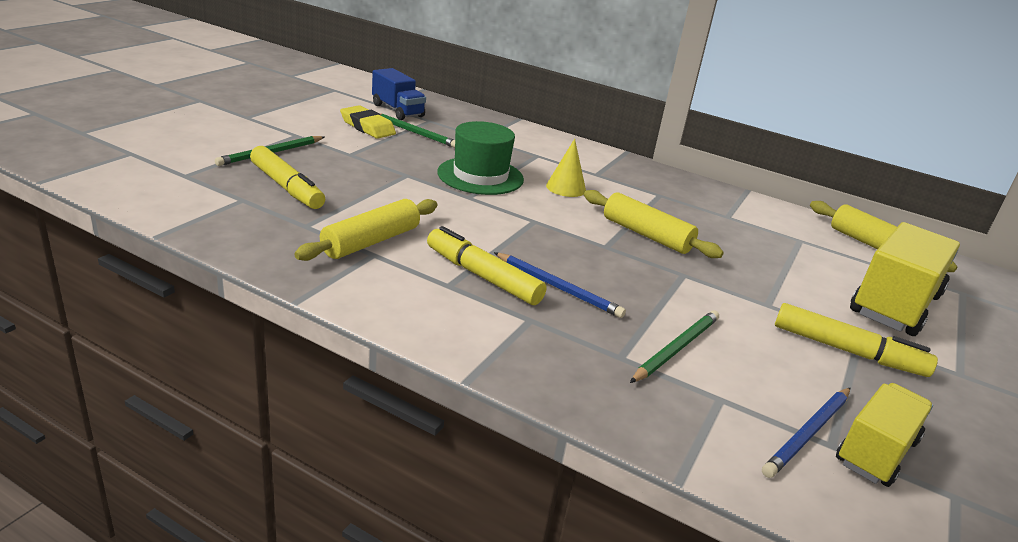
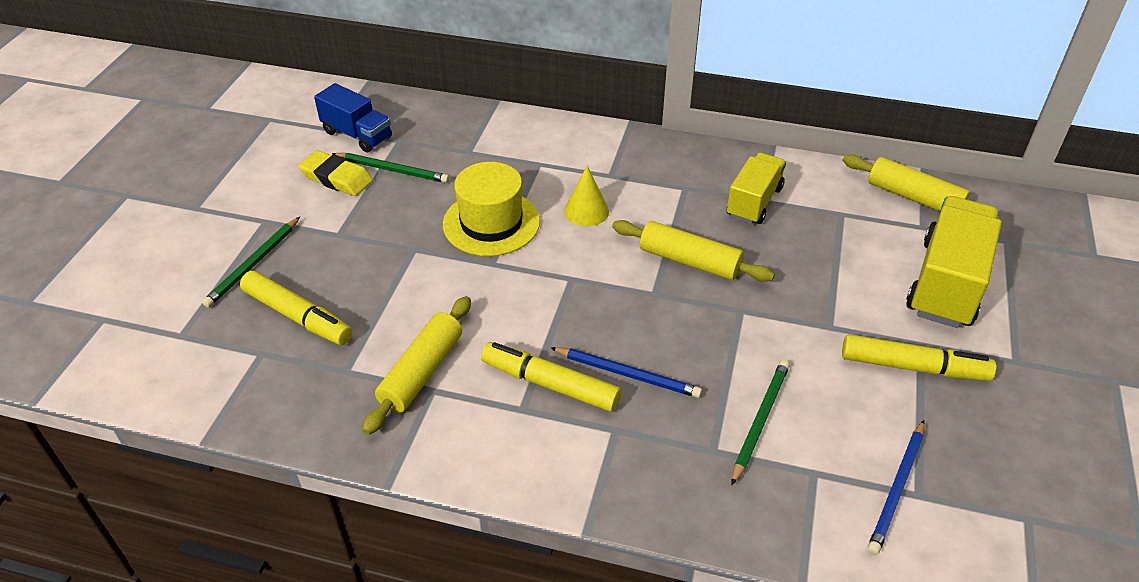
camera: 10 degrees left, 15 degrees up
(480, 176) = (491, 223): green hat -> yellow hat
(876, 452) = (957, 490): yellow truck -> yellow truck (754, 202)

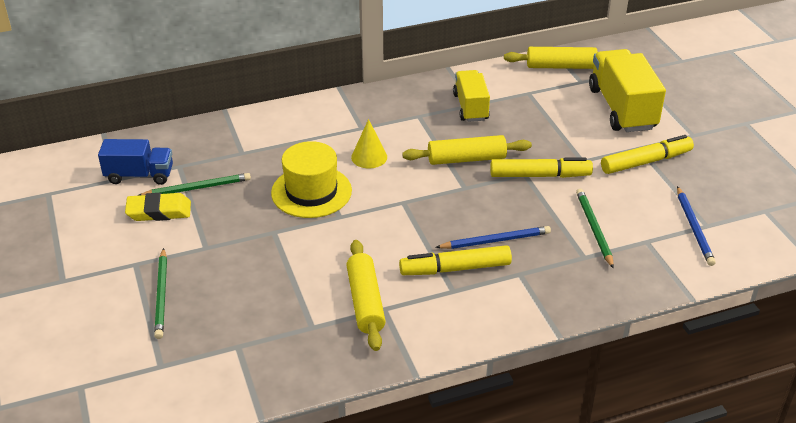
camera: 35 degrees left, 5 degrees down
(297, 316) = (237, 311): yellow marker -> yellow marker (539, 175)

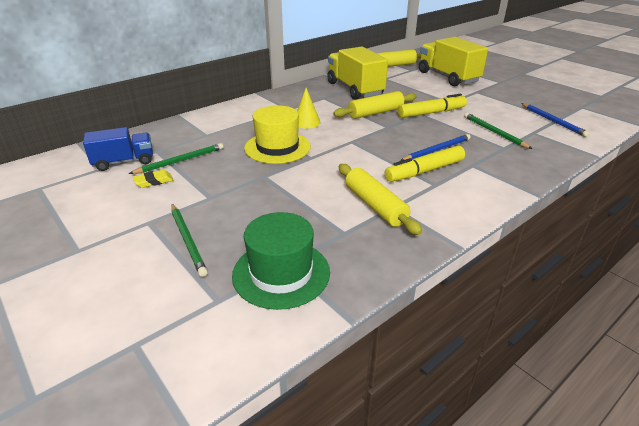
camera: 20 degrees left, 5 degrees down
(159, 211) = (153, 181): yellow eraser -> yellow eraser, size x0.64
(227, 354) = (281, 273): none -> green hat
(470, 107) = (355, 89): yellow truck -> yellow truck, size x1.59
(645, 162) = (488, 97): yellow marker -> none

